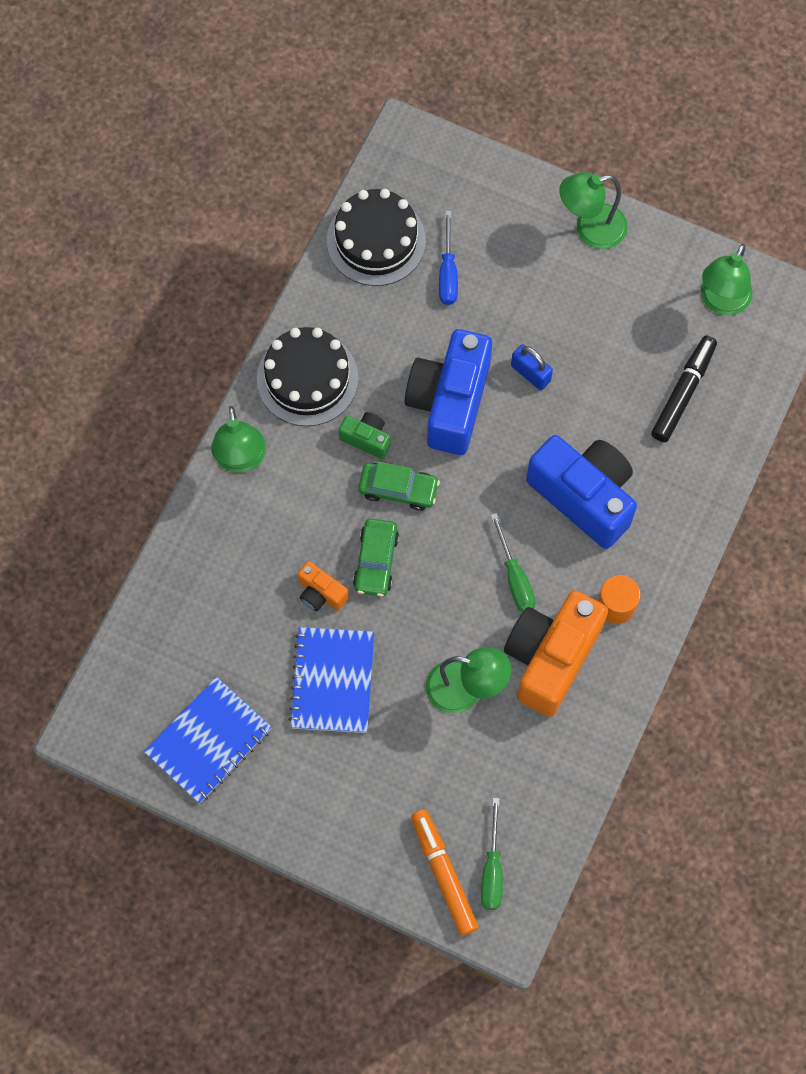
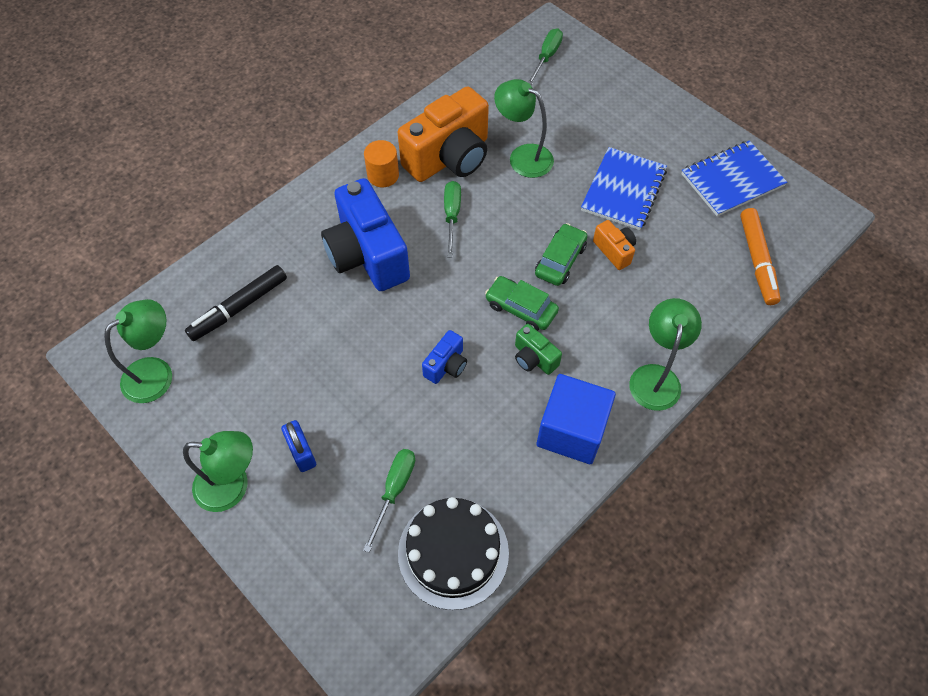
camera: 160 degrees left, 10 degrees down
(307, 378) = (571, 431): black cake -> blue cube
(443, 874) = (581, 63): orange marker -> orange marker (757, 261)
(448, 273) = (394, 490): blue screwdriver -> green screwdriver
(449, 402) = (446, 365): blue camera -> blue camera, size x0.46
(530, 373) = (361, 367): blue padlock -> blue padlock (301, 452)

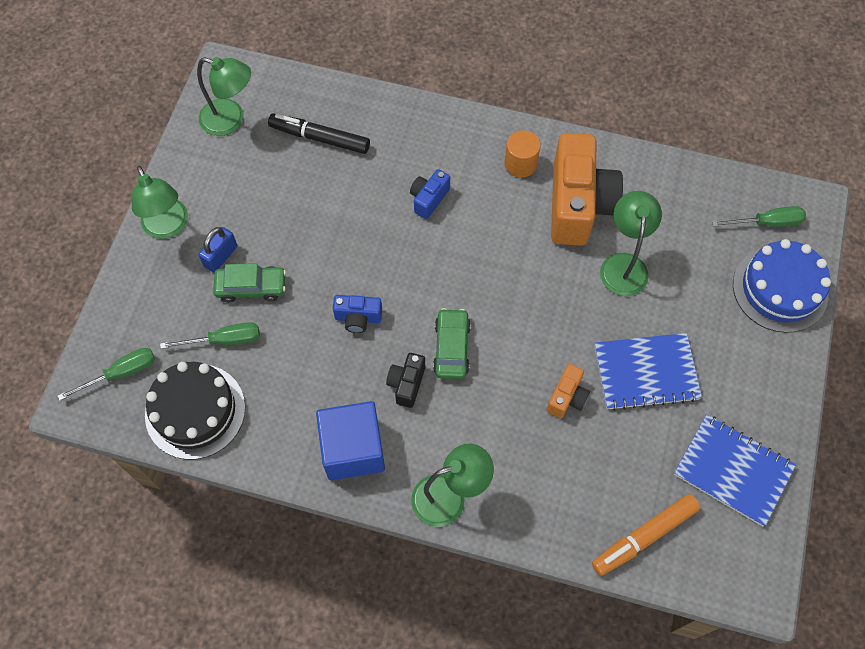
camera: 60 degrees right, 5 degrees up
(367, 255) = (429, 199): blue camera -> blue camera, size x0.46
(449, 157) = (578, 205): orange camera -> orange camera turned 105 degrees counterclockwise
(452, 216) = (514, 241): green screwdriver -> green screwdriver (121, 373)
(534, 358) = (406, 384): green camera -> black camera
(560, 260) = (525, 355): green car -> green car (251, 287)
(604, 79) = (780, 289): none -> blue cake

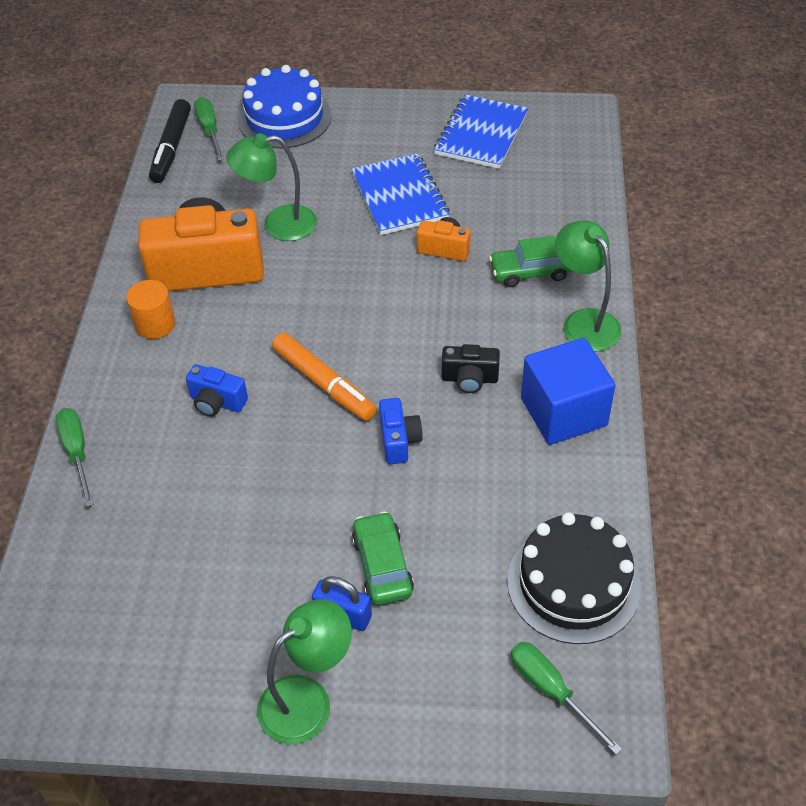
camera: 100 degrees left, 15 degrees down
(224, 340) = (467, 577): green screwdriver -> green screwdriver (77, 452)
(231, 120) = (105, 666): green lamp -> none
(320, 138) = (131, 540): black marker -> black marker (171, 148)
(451, 348) = (414, 347): green car -> green car (530, 271)
(644, 536) = (566, 182): orange marker -> orange marker (324, 383)

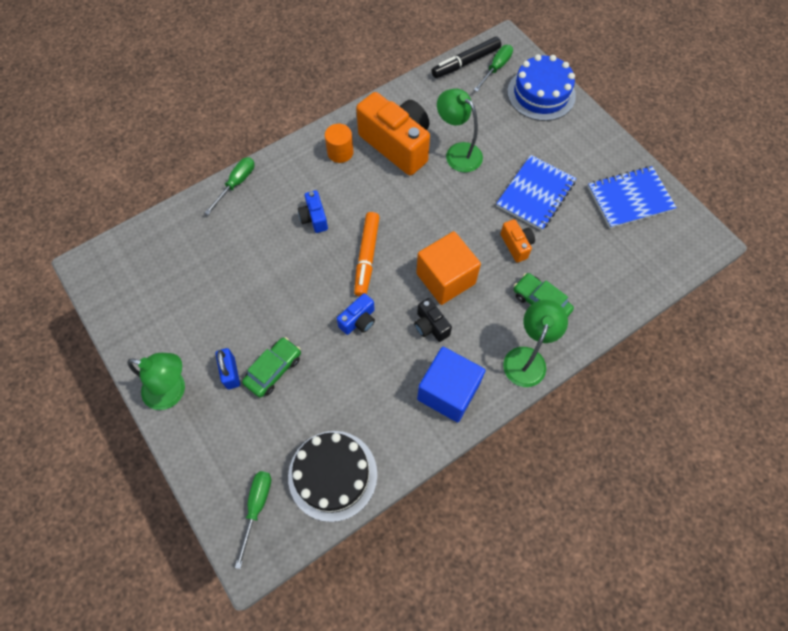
camera: 50 degrees right, 15 degrees up
(424, 330) = (445, 278): none -> orange cube

